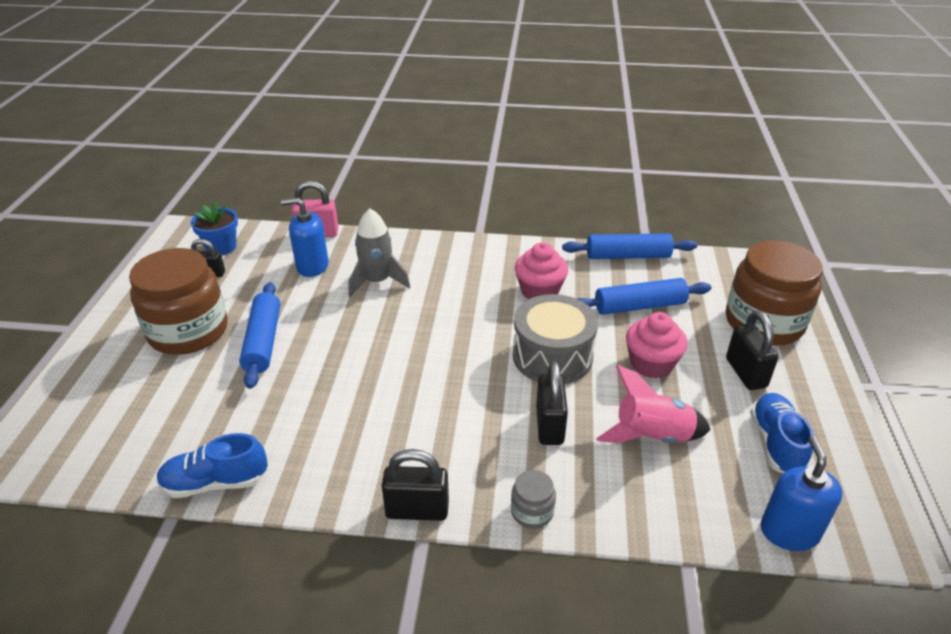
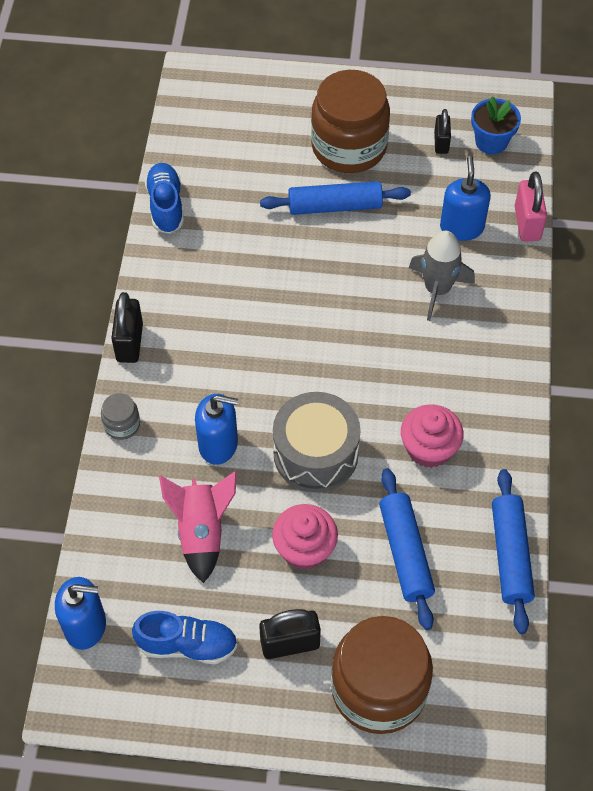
camera: 90 degrees right, 20 degrees up
(549, 425) = (218, 444): black padlock -> blue soap dispenser

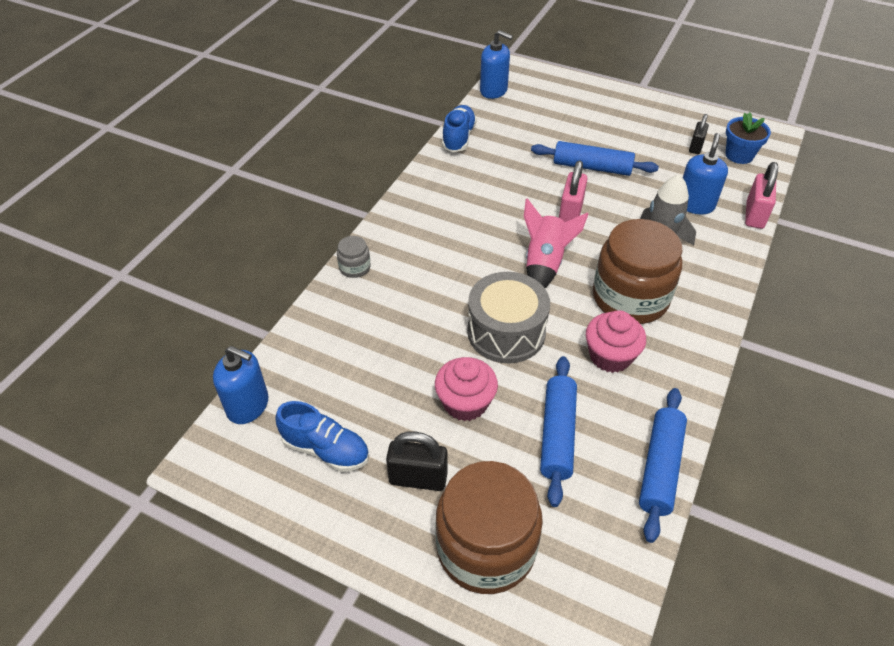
camera: 20 degrees right, 10 degrees down
(129, 342) = (388, 215): black padlock -> none
(202, 532) = (381, 363): pink rocket -> pink rocket (545, 263)
(218, 444) = (426, 302): blue soap dispenser -> blue soap dispenser (493, 90)
(332, 280) = (570, 213): none -> pink padlock
(349, 147) = (618, 133): brown jar -> brown jar (630, 298)

